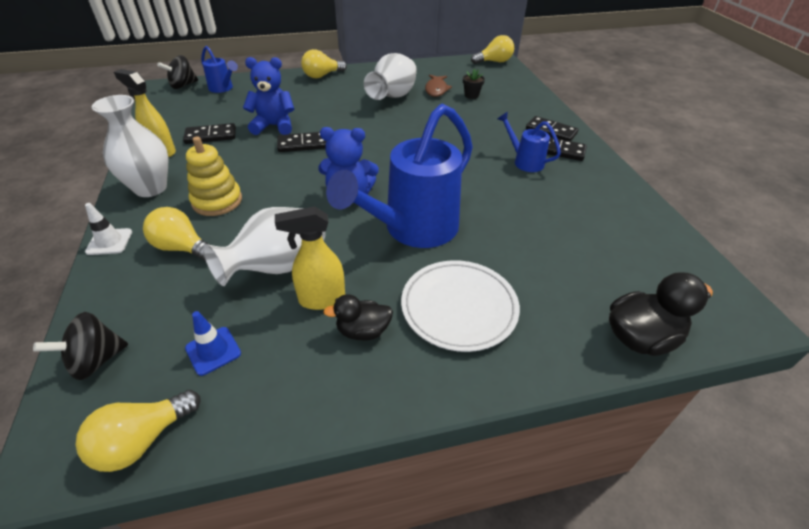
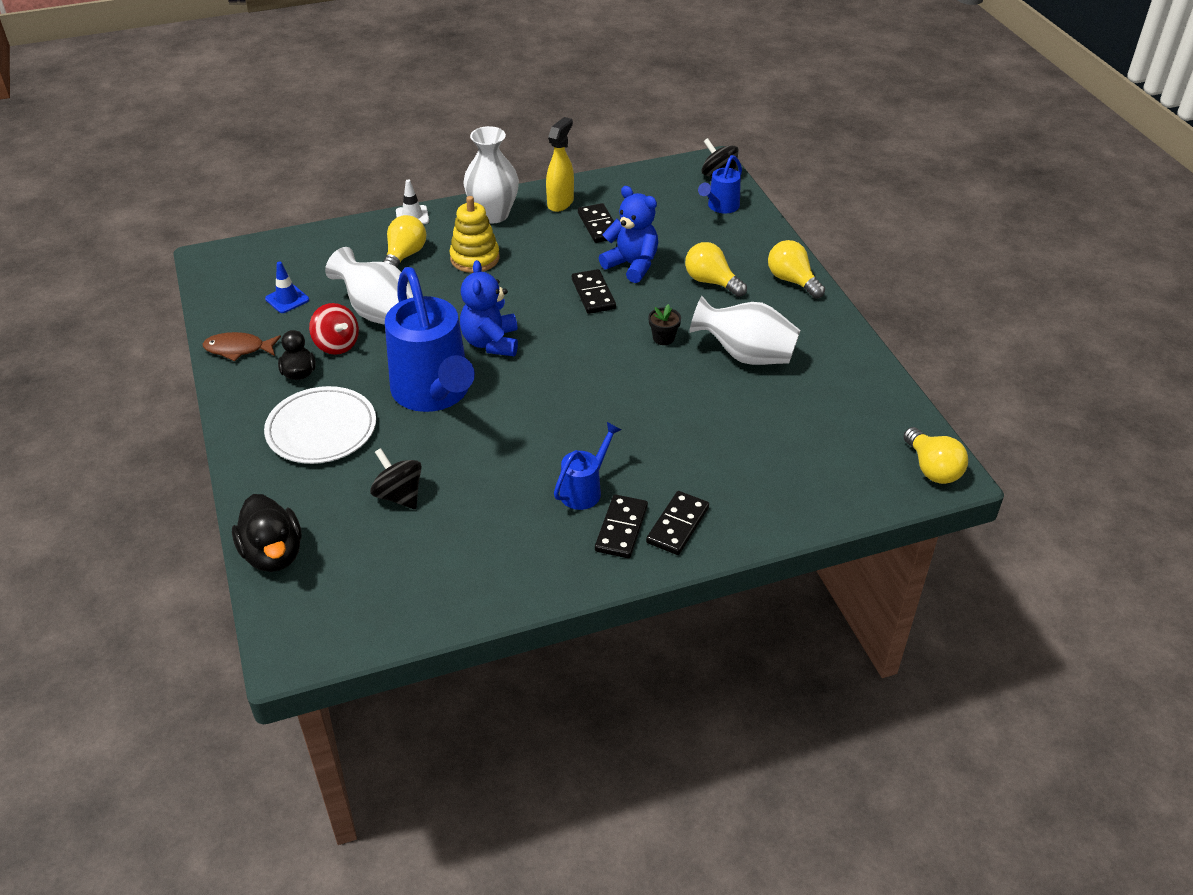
camera: 85 degrees right, 0 degrees up
(96, 360) = (284, 250): black spinning top -> black spinning top (399, 495)
(143, 440) = (218, 288): yellow light bulb -> yellow light bulb (711, 282)
(274, 126) = (632, 265): blue teddy bear -> blue teddy bear turned 45 degrees counterclockwise
(321, 299) = (337, 345): yellow spray bottle -> red spinning top
(413, 229) = (434, 394): blue watering can -> blue watering can turned 150 degrees counterclockwise
(436, 89) = (785, 398): brown fish -> brown fish (238, 349)
(471, 95) = (777, 438): black flower pot -> black flower pot (663, 338)

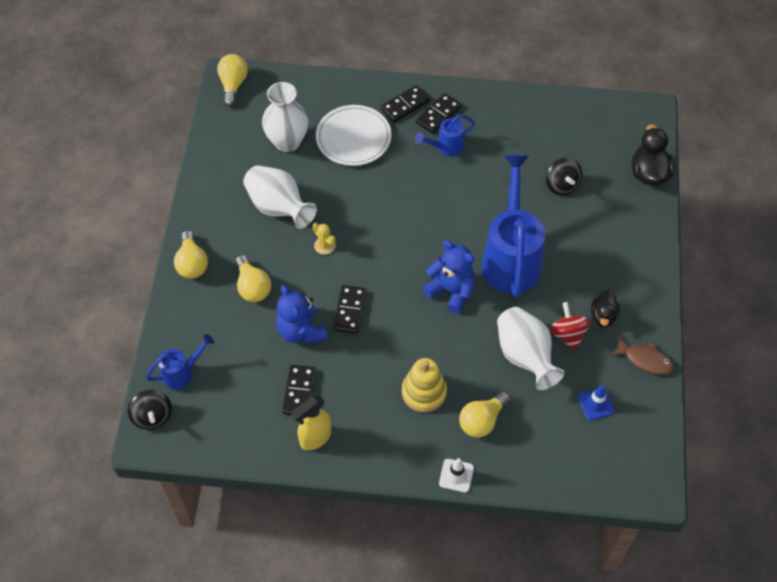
camera: 155 degrees left, 15 degrees up
(321, 429) = (598, 256): white plate -> white plate (353, 138)
(491, 342) = (451, 290): blue teddy bear -> blue teddy bear turned 75 degrees counterclockwise
(493, 214) = (382, 446): white vase -> white vase (287, 142)
(663, 338) = (325, 245): black flower pot -> yellow cactus

